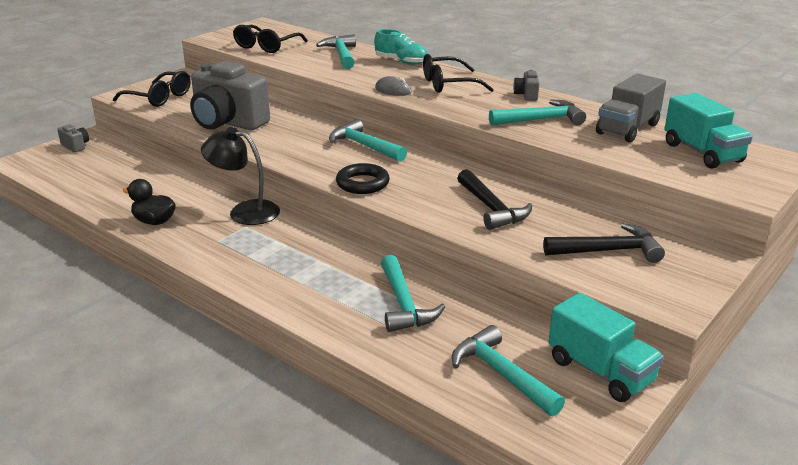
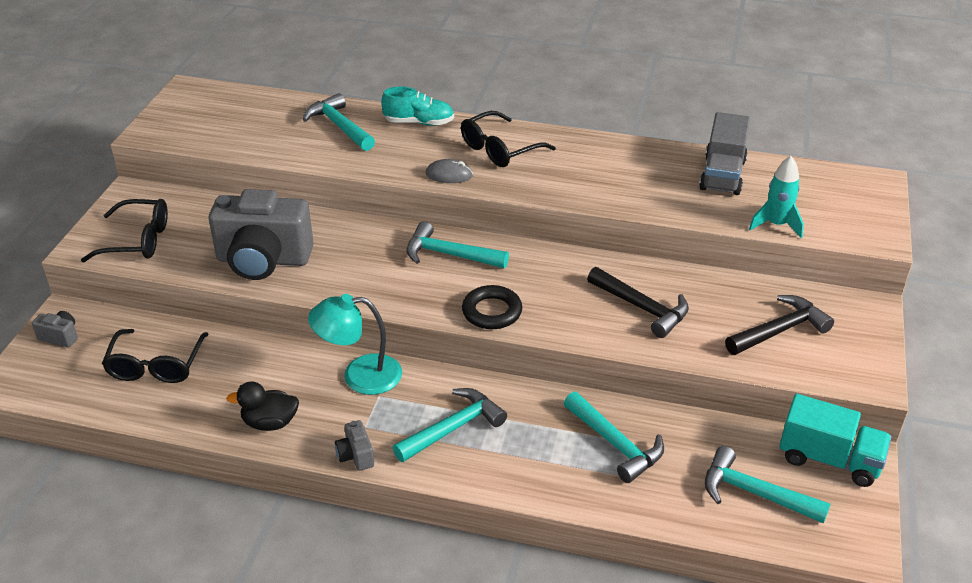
camera: 25 degrees left, 10 degrees up
(245, 211) = (359, 375): black lamp -> turquoise lamp
(266, 46) = (234, 132): black glasses -> black glasses (156, 366)
(526, 95) = (592, 147): grey camera -> grey camera (355, 456)
(541, 120) = (634, 183): turquoise hammer -> turquoise hammer (453, 428)
(649, 166) = (776, 225): none -> turquoise rocket
(702, 153) = (808, 192): turquoise truck -> none

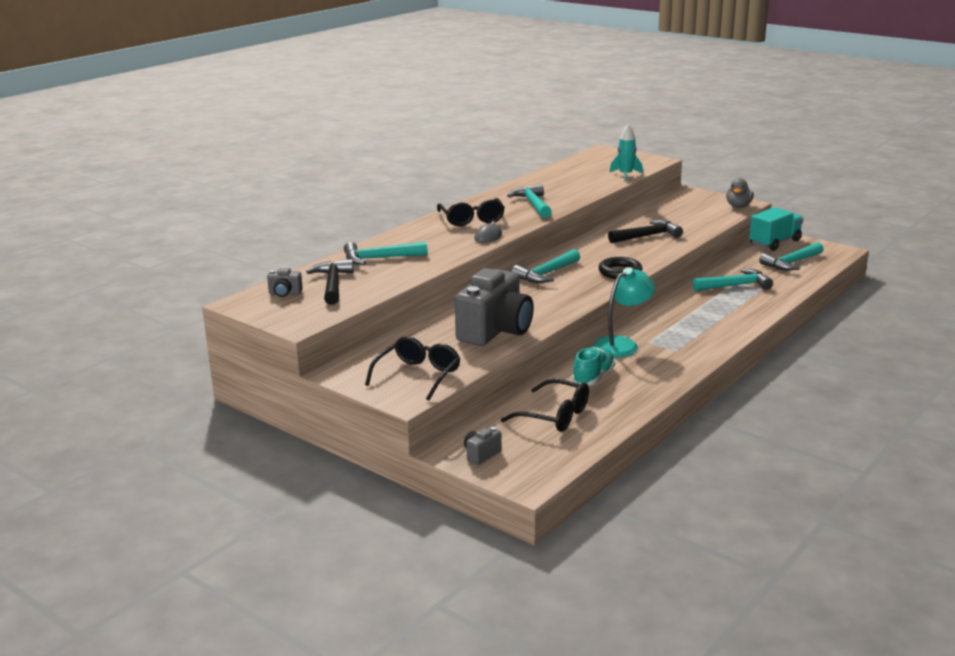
camera: 65 degrees left, 15 degrees down
(270, 423) = (652, 380): black duck -> none
(355, 456) = (703, 357): grey camera -> grey camera (285, 293)
(359, 375) = (622, 344): turquoise lamp -> turquoise lamp turned 150 degrees counterclockwise
(419, 122) = (406, 235): turquoise shoe -> turquoise shoe (593, 377)
(453, 428) = (695, 325): turquoise hammer -> turquoise hammer (533, 204)
(722, 175) = (564, 176): grey truck -> none
(780, 330) = (692, 212): black hammer -> black hammer (333, 284)
(851, 374) = (738, 206): none -> grey duck

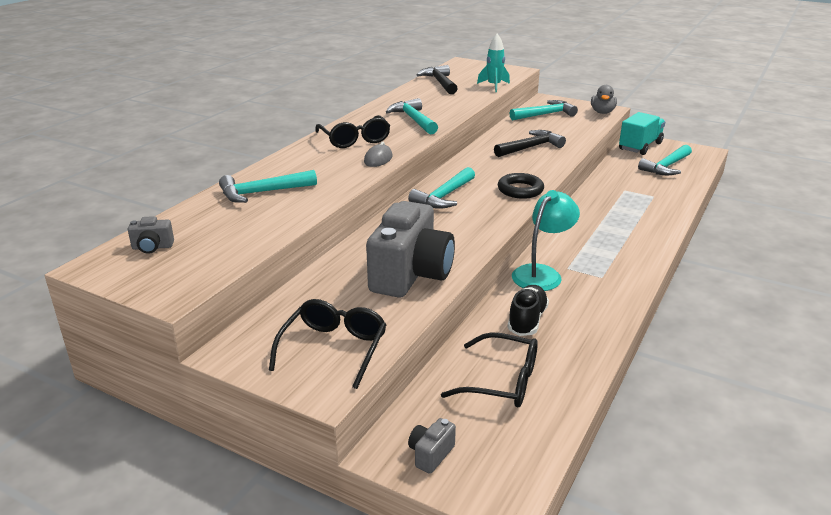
camera: 10 degrees left, 5 degrees up
(333, 284) = (211, 230): black hammer -> black hammer (440, 82)
(593, 377) = (527, 320): turquoise shoe -> black shoe
(735, 286) = (626, 195): turquoise hammer -> turquoise hammer (545, 114)

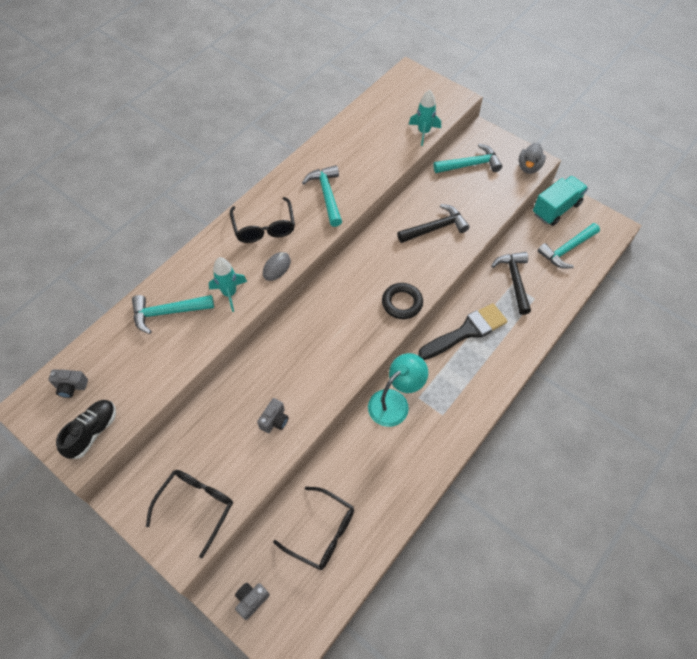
camera: 10 degrees right, 30 degrees up
(331, 176) = (229, 293): none -> turquoise rocket
(411, 275) = (274, 420): grey camera -> grey camera, size x0.41
(440, 82) = (372, 117): black hammer -> black hammer (514, 280)
(444, 196) = (332, 304): turquoise hammer -> none
(527, 320) = (363, 462): black shoe -> black shoe (92, 432)
(595, 221) = (466, 331): none -> black brush

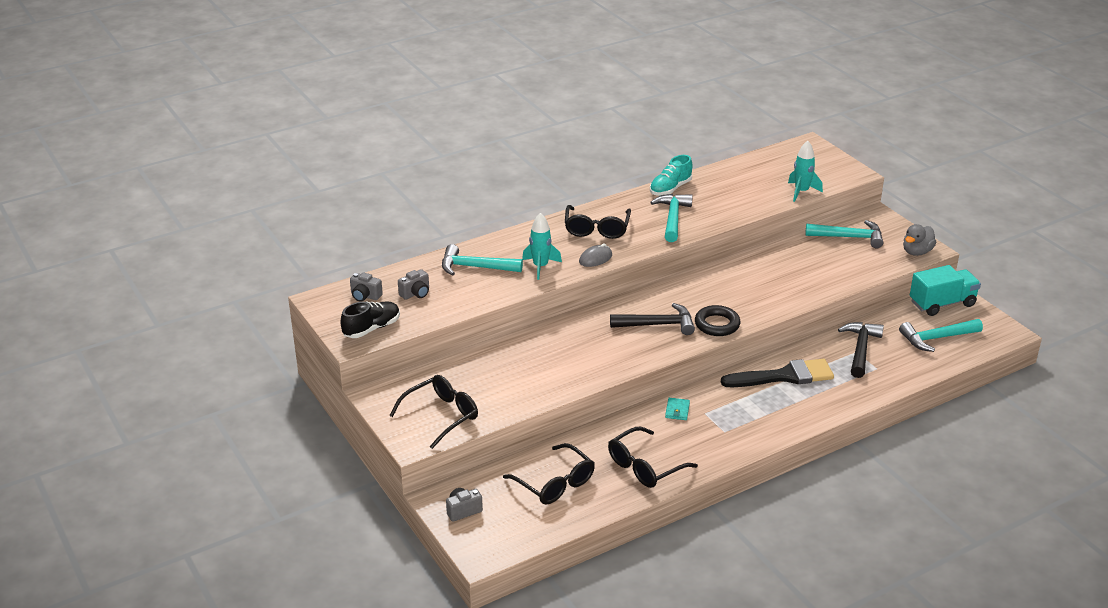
camera: 20 degrees right, 25 degrees down
(274, 420) = (544, 377): grey camera -> grey camera (416, 293)
(311, 158) = (670, 189): none -> turquoise shoe
(392, 482) = (644, 466): none -> black glasses
(395, 402) = (677, 410): turquoise lamp -> turquoise wallet
(435, 228) = (783, 277): black hammer -> black hammer (657, 325)

